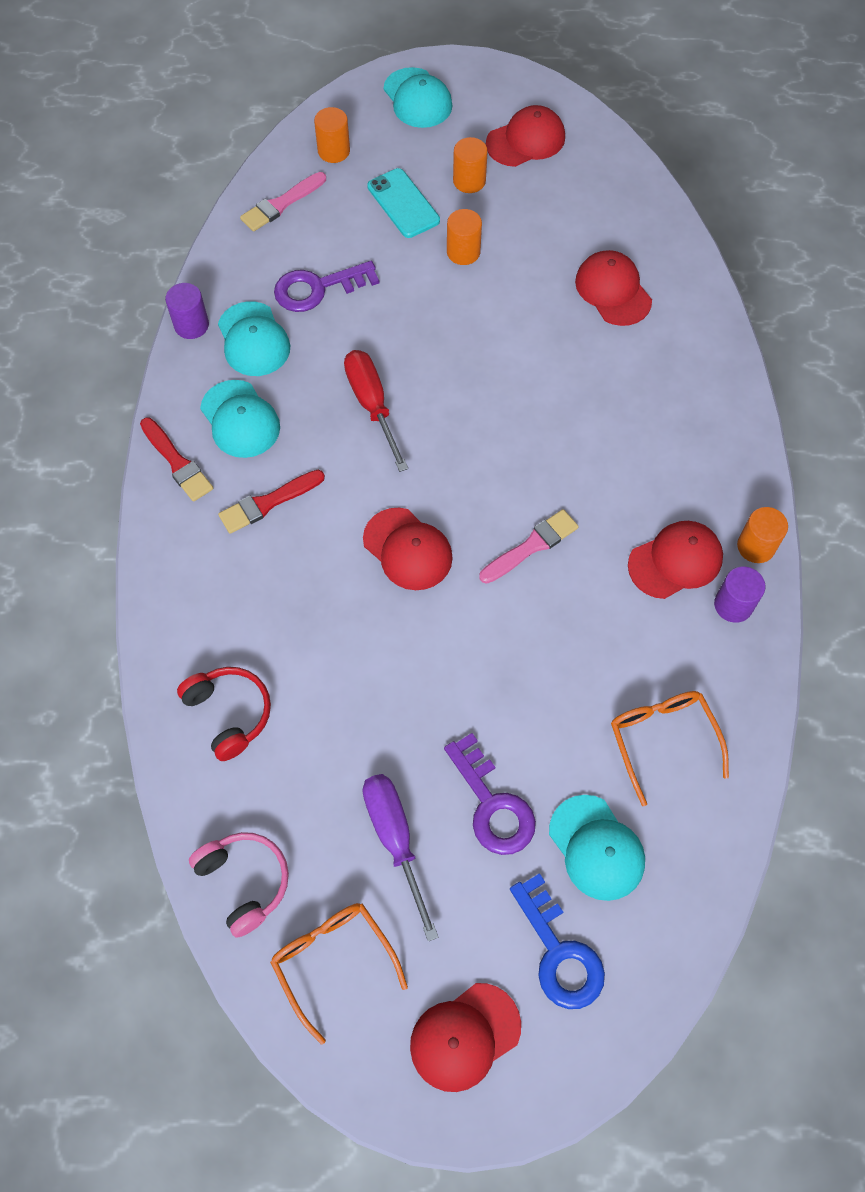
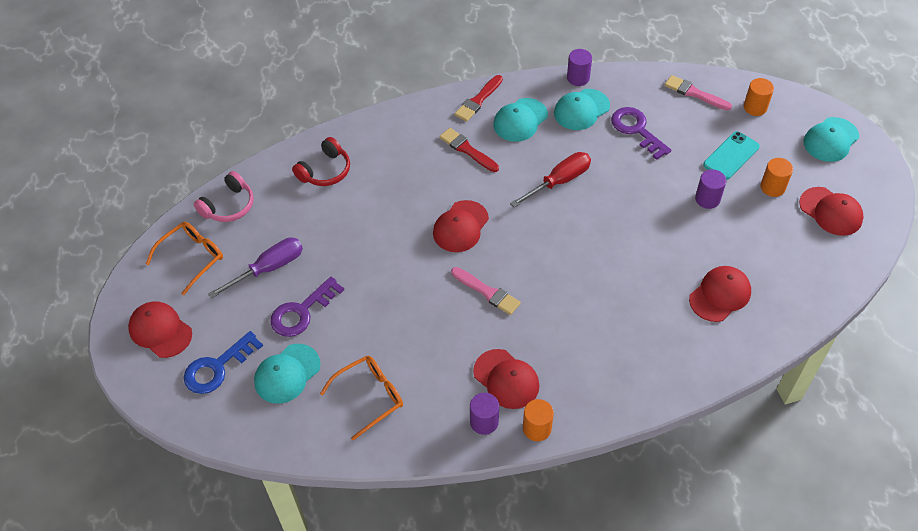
camera: 75 degrees right, 10 degrees down
(463, 252) = (707, 199): orange cylinder -> purple cylinder

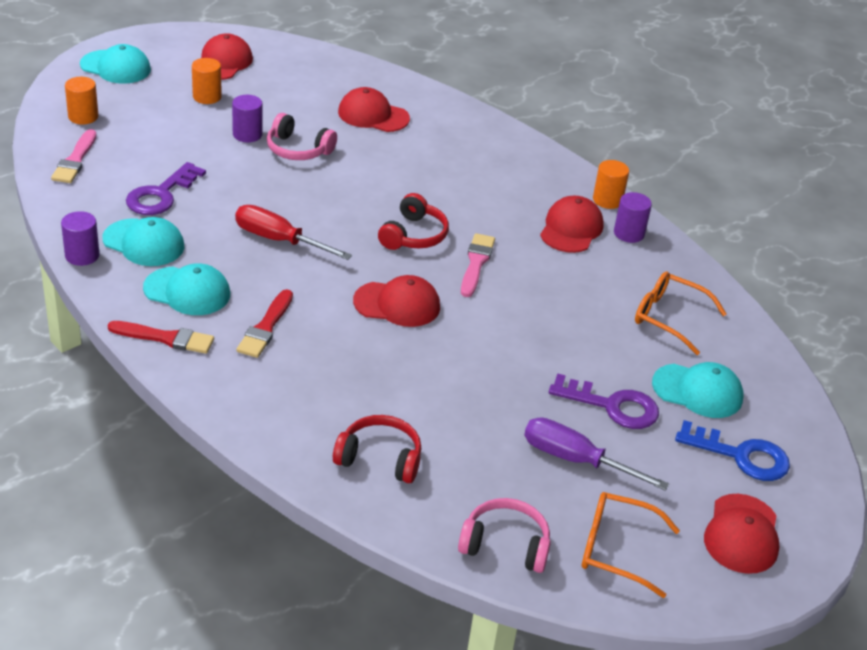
camera: 120 degrees left, 15 degrees down
(536, 264) = (413, 235): none -> red headphones
(677, 226) = (298, 149): none -> pink headphones
(731, 156) = (172, 126): turquoise phone -> none

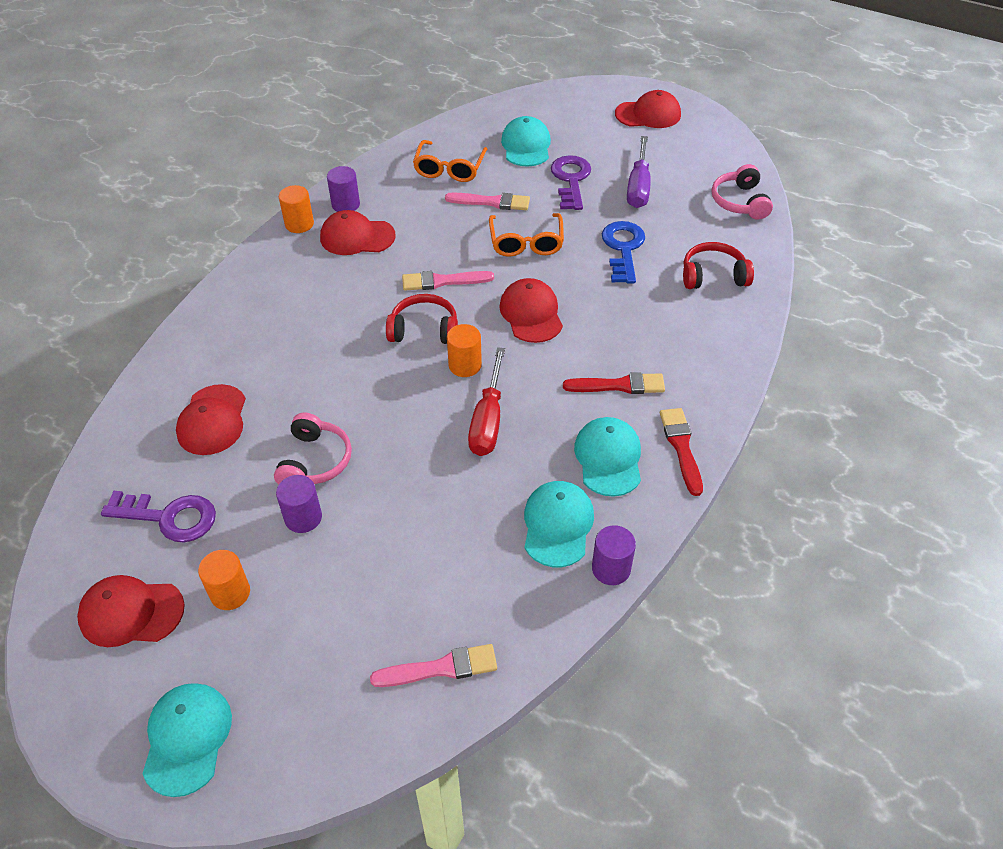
camera: 105 degrees left, 10 degrees up
(83, 117) = (337, 712): orange cylinder -> orange cylinder (465, 365)
(161, 195) = (466, 548): purple key -> purple key (169, 517)
(380, 458) = (713, 276): red headphones -> red headphones turned 90 degrees clockwise
(593, 331) = (492, 202): none -> pink brush
(616, 549) = (703, 158): orange glasses -> orange glasses (526, 243)
(741, 456) = (578, 121): blue key -> blue key (623, 248)

